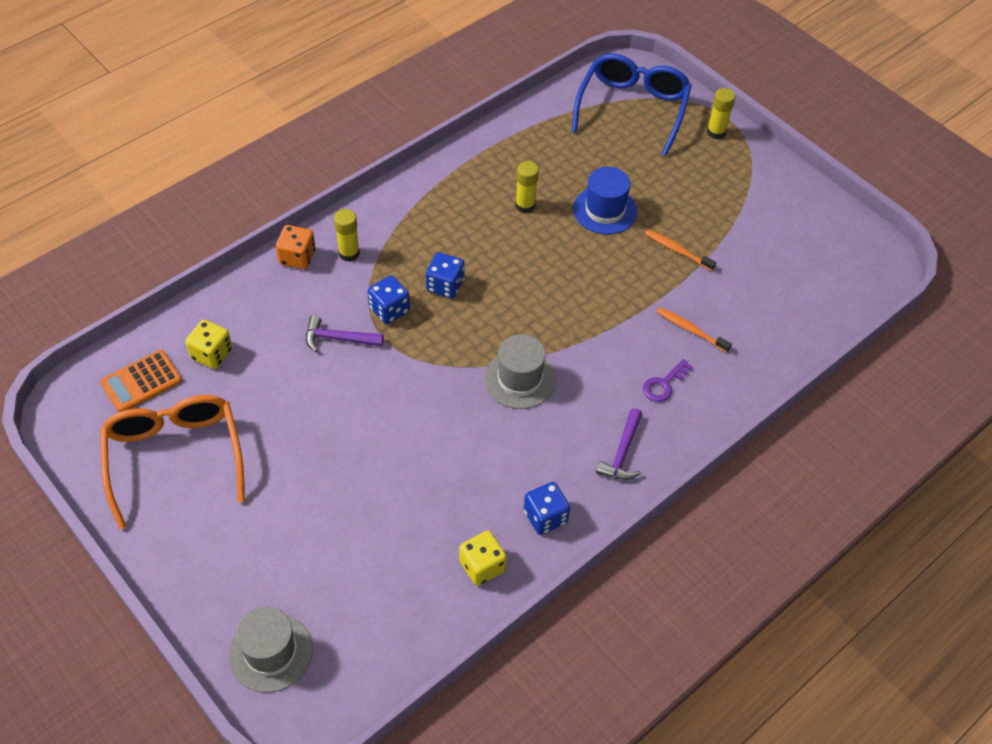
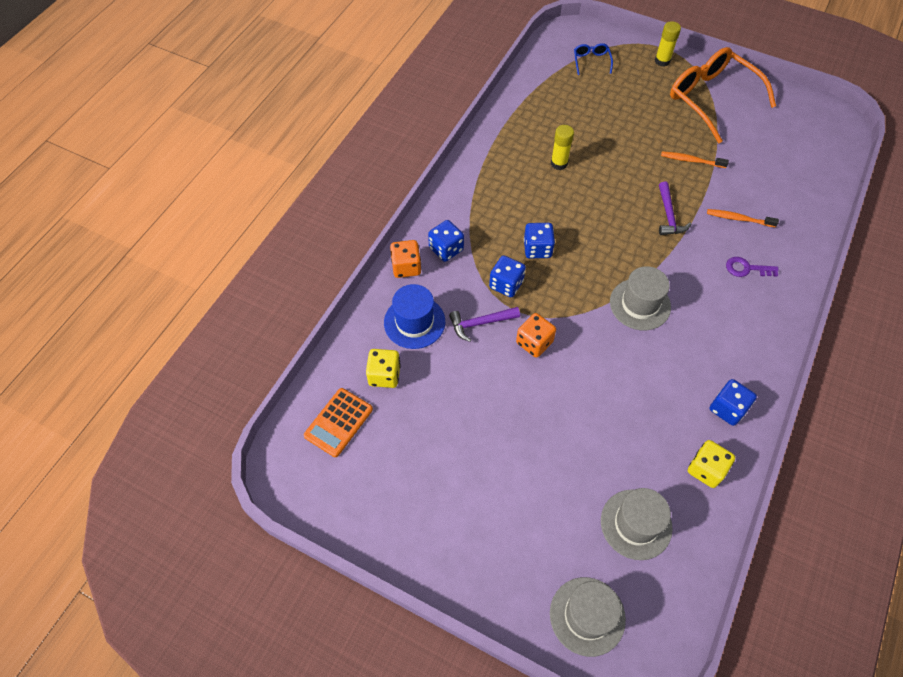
camera: 20 degrees left, 5 degrees up
(175, 457) = (406, 477): orange glasses -> orange glasses (711, 98)
(349, 253) = (446, 249): yellow glue stick -> blue dice
(374, 589) = (636, 524): none -> grey hat
(382, 377) = (534, 342): none -> orange dice
(605, 210) = (620, 147): blue hat -> blue hat (414, 322)
(622, 453) = (751, 334): purple hammer -> purple hammer (668, 215)
(632, 108) = (591, 61): blue glasses -> blue glasses, size x0.43
(664, 384) = (746, 268): purple key -> purple key turned 75 degrees clockwise

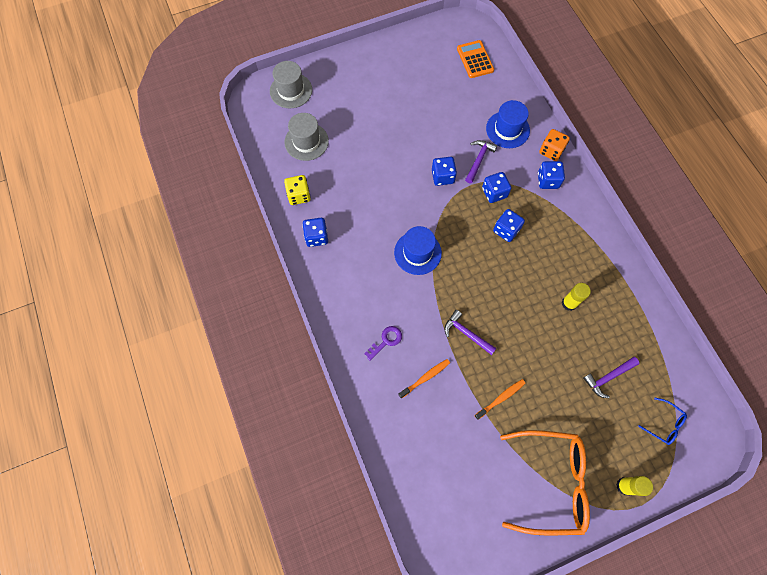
camera: 130 degrees right, 10 degrees up
(384, 375) = (485, 94): yellow dice -> none
(534, 342) = (442, 177): orange dice -> blue dice
(594, 107) = (608, 377): none -> purple hammer
(640, 304) = (417, 253): grey hat -> blue hat

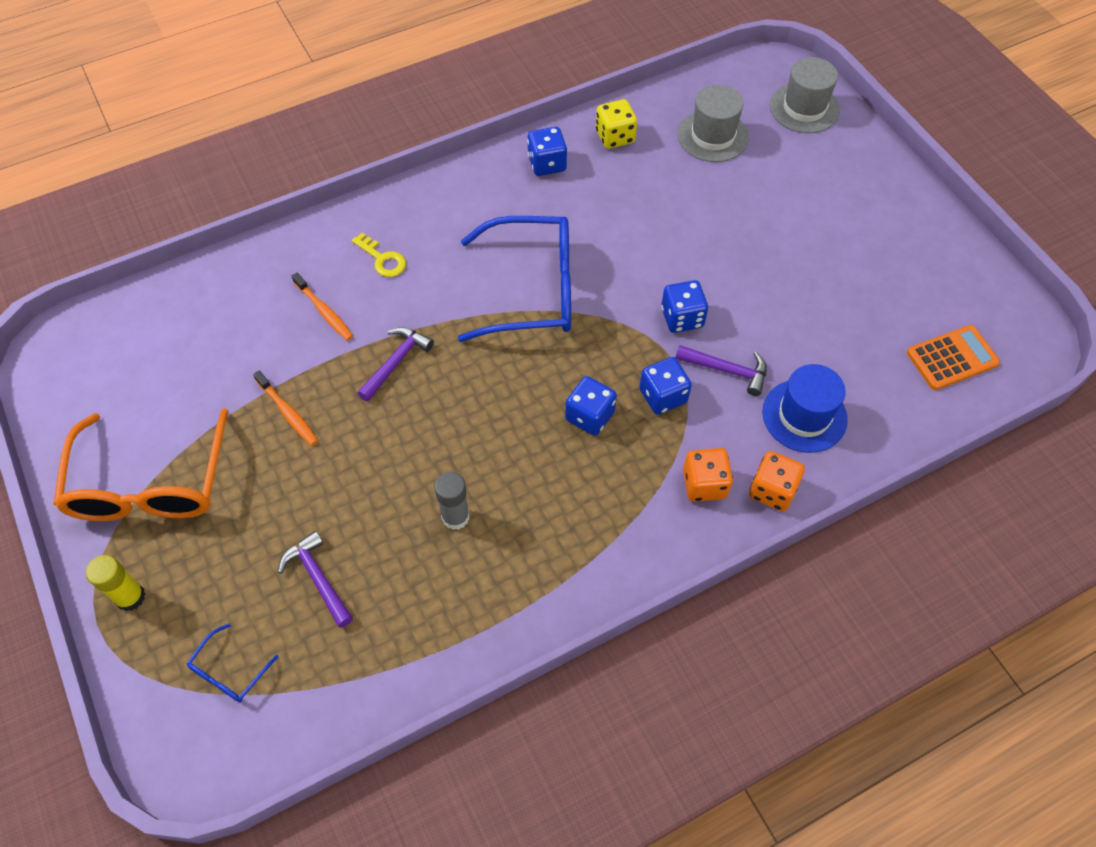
camera: 85 degrees right, 10 degrees down
(386, 341) = (382, 259): purple key -> yellow key
(417, 253) = (533, 290): blue hat -> blue glasses
(548, 180) = (704, 484): blue dice -> orange dice
(569, 303) = (455, 517): yellow glue stick -> grey glue stick

